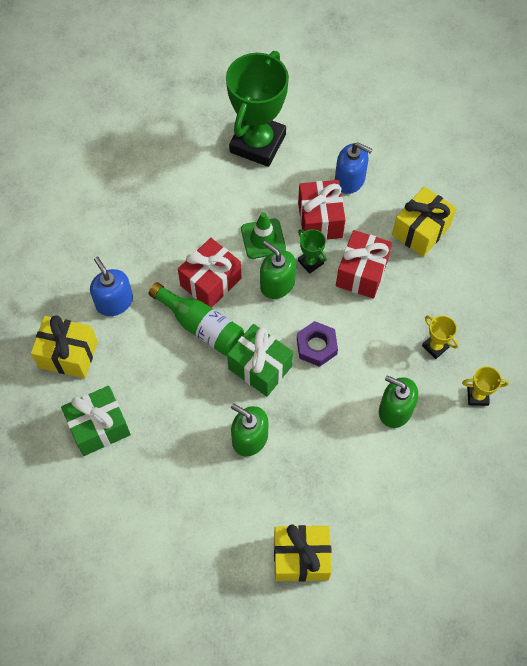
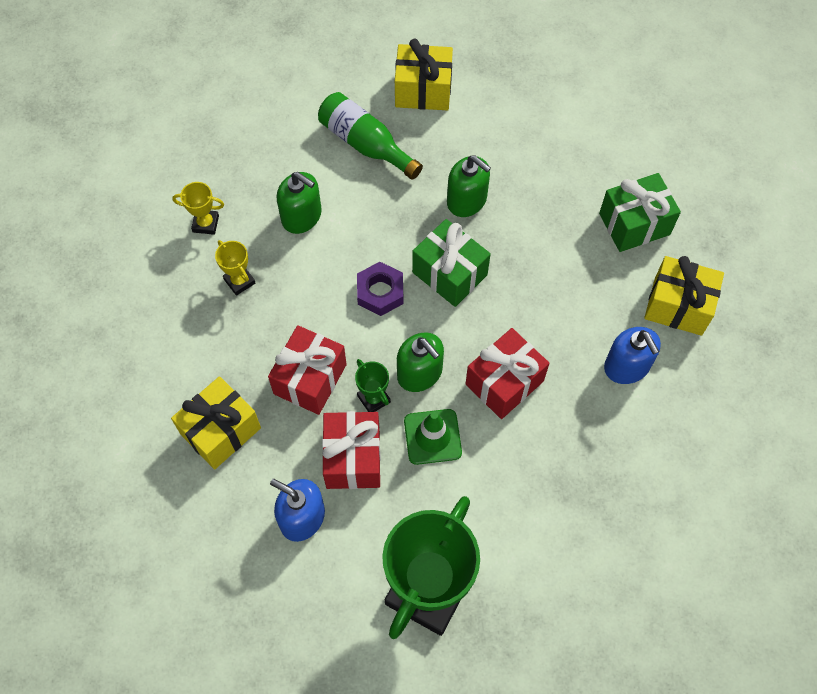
camera: 175 degrees left, 0 degrees up
(201, 326) = (518, 327): green bottle -> green bottle (366, 144)

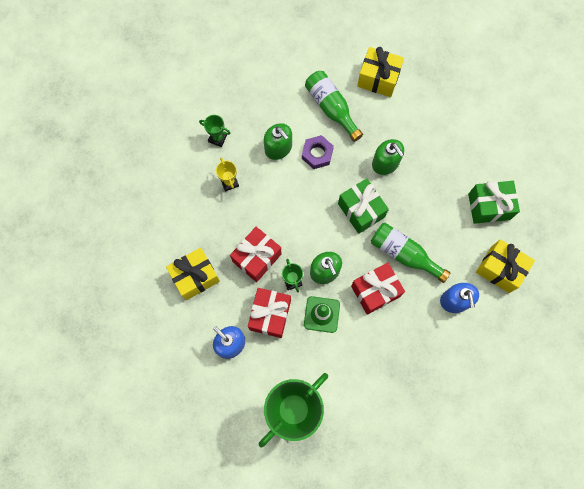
camera: 15 degrees right, 10 degrees up
(205, 223) = (217, 138): yellow trophy -> green trophy
(380, 292) = (314, 212): purple nut -> purple nut (317, 154)
(531, 319) = (404, 254): none -> green bottle

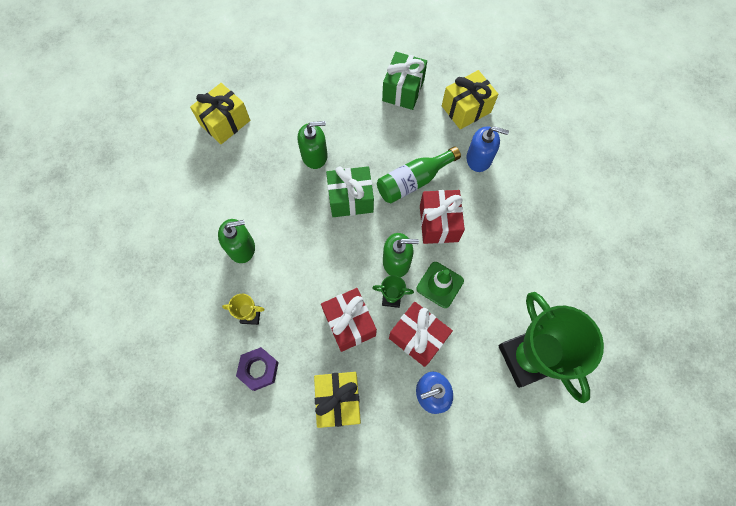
camera: 65 degrees left, 5 degrees down
(217, 138) = (193, 305): green trophy -> none
(317, 154) = (269, 213): purple nut -> purple nut (259, 369)
(331, 108) = (229, 178): green bottle -> none

